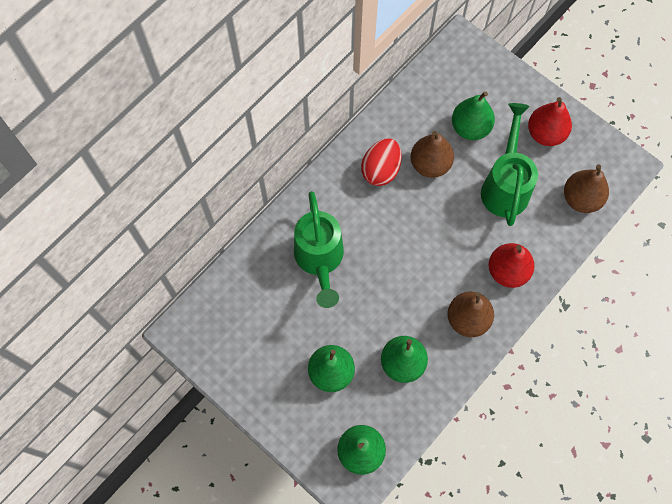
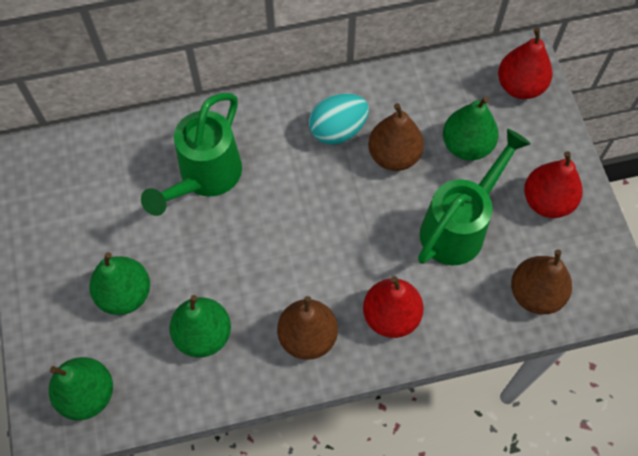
camera: 35 degrees right, 5 degrees down
(381, 170) = (338, 130): red egg -> turquoise egg
(473, 65) = (520, 86): none -> red pear

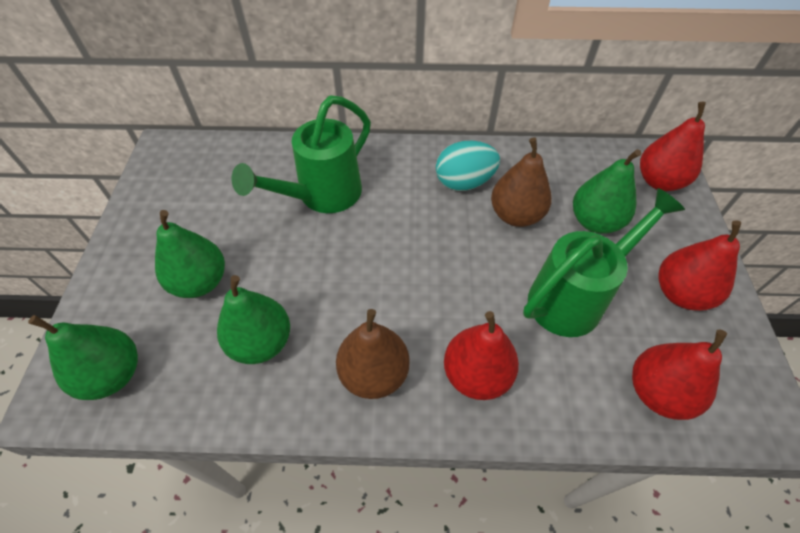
camera: 15 degrees right, 10 degrees down
(535, 293) = (658, 392): brown pear -> red pear

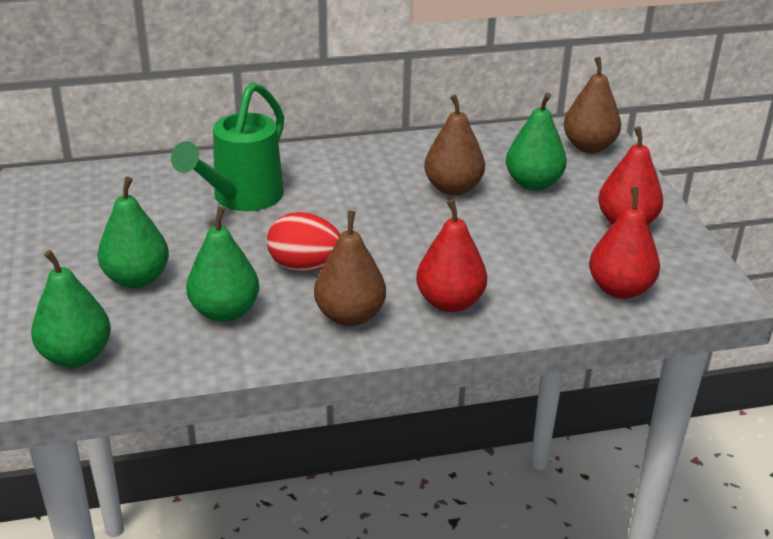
camera: 15 degrees left, 20 degrees down
(351, 295) = (305, 266): none -> red egg
(464, 182) = (391, 170): turquoise egg -> none
(574, 297) = (527, 239): green watering can -> none
(659, 181) = (589, 146): red pear -> brown pear

